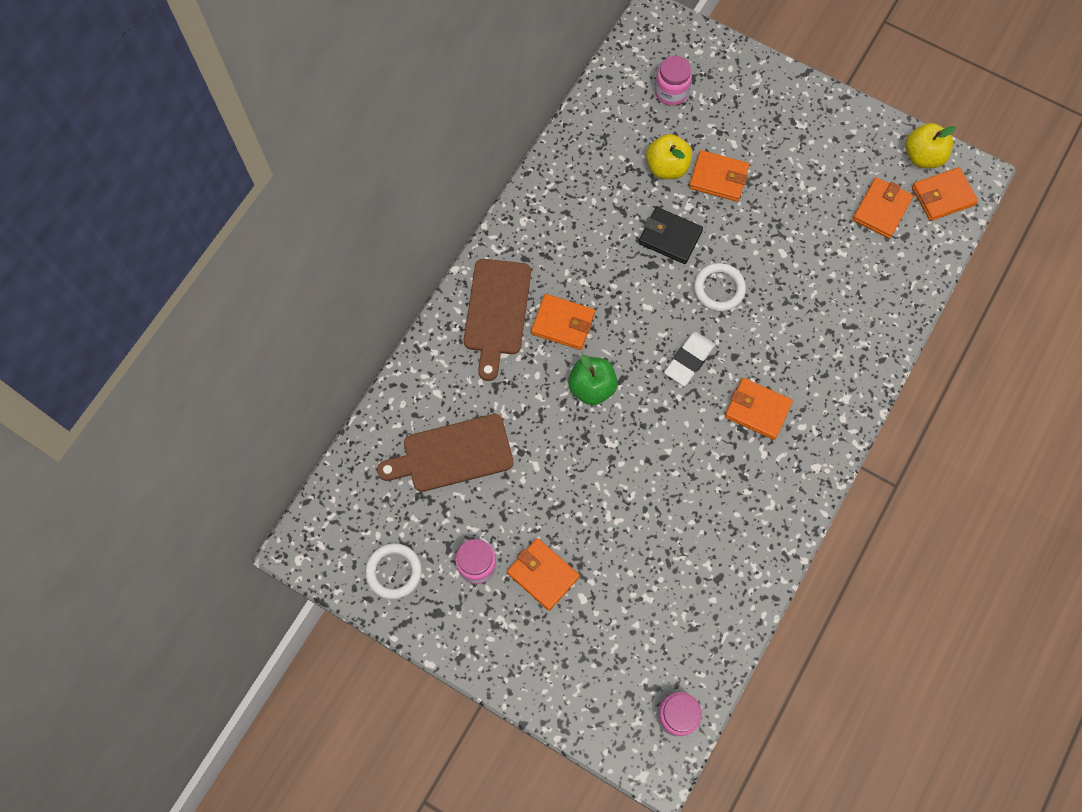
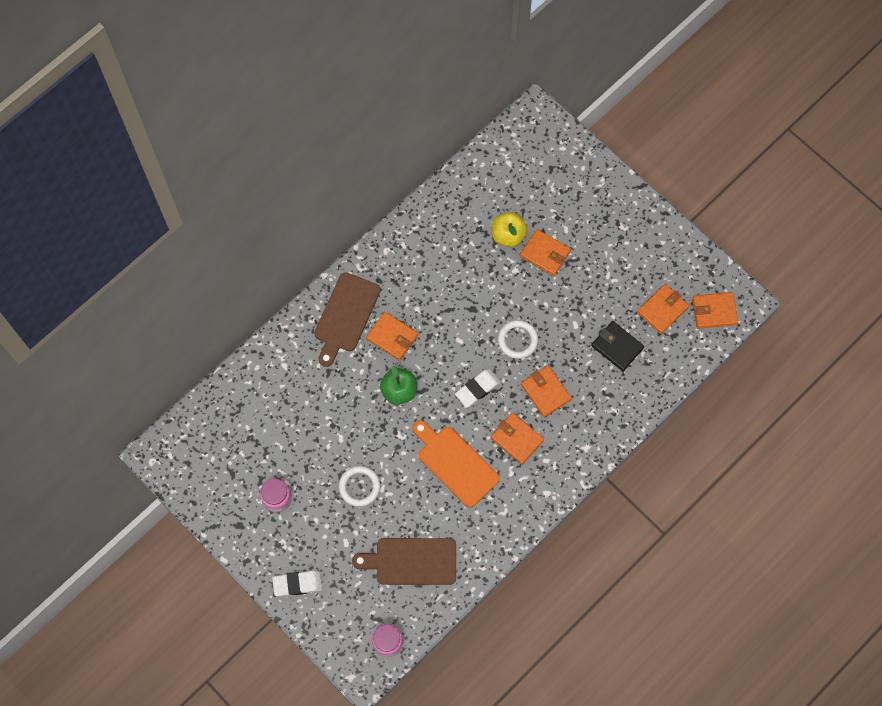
camera: 15 degrees right, 0 degrees up
(394, 571) = (216, 488): white ring -> white ring (359, 487)
(452, 454) = (282, 414): brown cutting board -> brown cutting board (411, 561)
(536, 670) = (297, 584): none -> white eraser
(543, 575) = (322, 518): orange wallet -> orange wallet (545, 392)
(670, 237) = (493, 291): black wallet -> black wallet (617, 347)
(671, 92) = (530, 176): pink jar -> none
(691, 460) = (455, 463): none -> orange cutting board
(922, 156) = (709, 276): yellow apple -> none

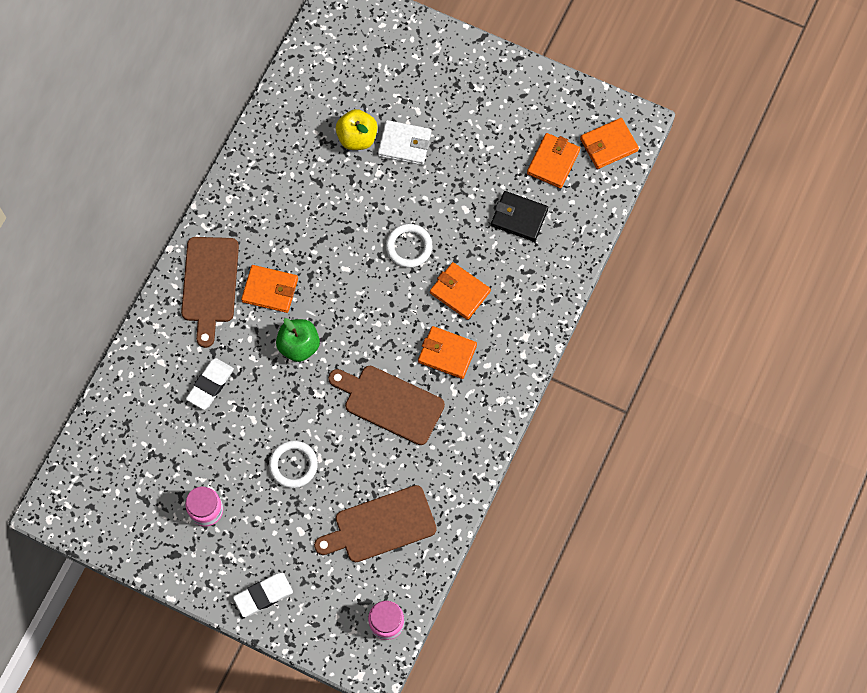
camera: 20 degrees left, 0 degrees up
(455, 463) = (390, 403): orange cutting board -> brown cutting board
(477, 389) = (384, 314): white eraser -> white eraser (210, 385)
(545, 254) = (404, 144): orange wallet -> white wallet

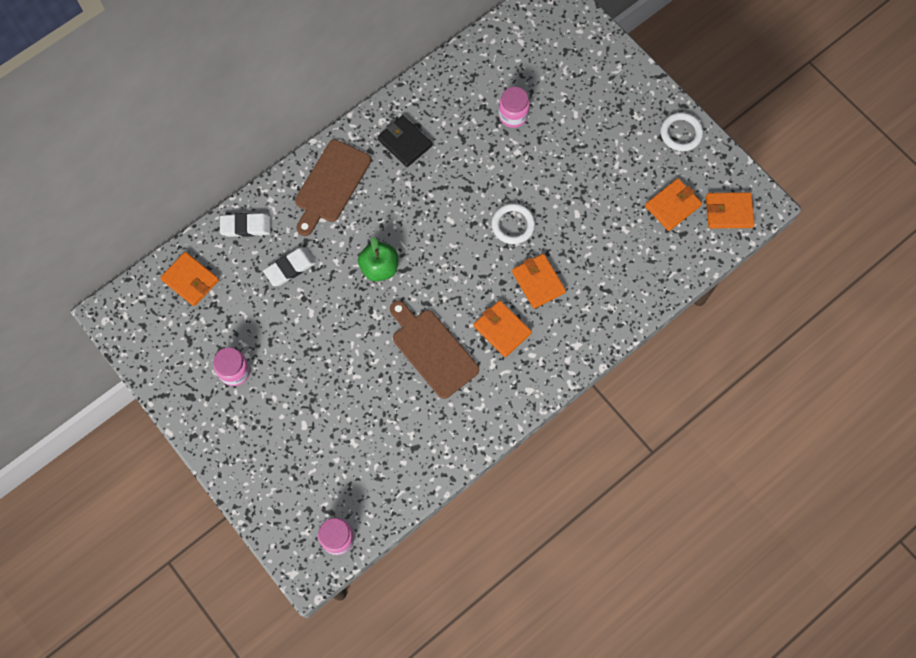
camera: 25 degrees right, 0 degrees up
(263, 595) = (246, 465): white eraser -> white eraser (246, 226)
(270, 290) = (378, 211): orange wallet -> orange wallet (190, 280)
(293, 465) = (325, 366): white ring -> white ring (681, 133)
(357, 138) = (513, 115): yellow apple -> pink jar
(380, 525) = (373, 451): brown cutting board -> none
(404, 144) = (551, 137): white wallet -> none
(519, 217) = (620, 240): black wallet -> black wallet (404, 143)

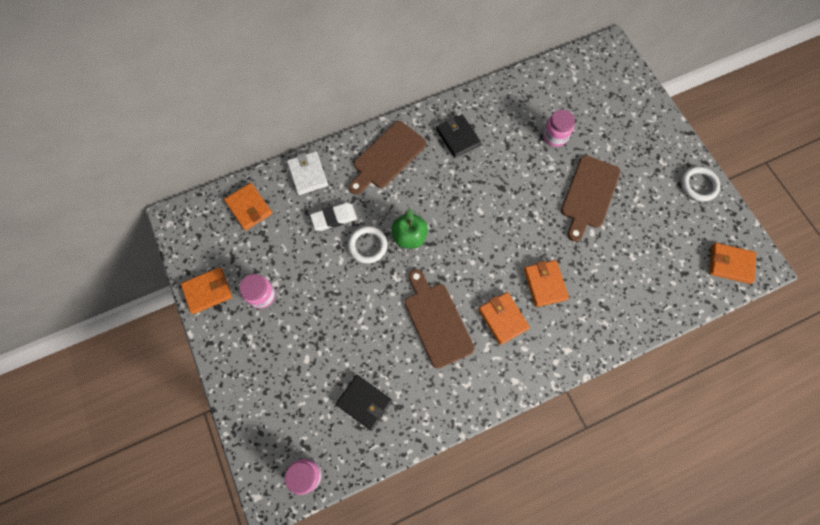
camera: 15 degrees right, 0 degrees up
(246, 226) = (308, 174): white eraser -> white wallet
(378, 452) = (364, 402): none -> black wallet
(513, 225) = (533, 228): white ring -> white ring (368, 245)
(564, 173) = (589, 194): none -> brown cutting board
(672, 206) = (679, 246): orange wallet -> orange wallet (207, 291)

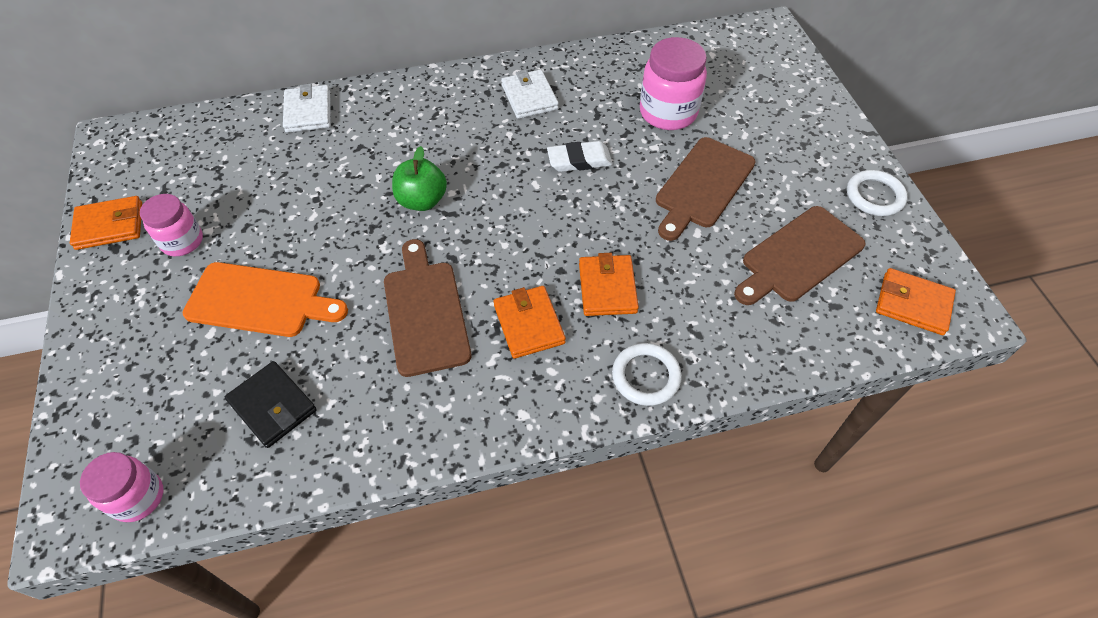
camera: 10 degrees right, 15 degrees down
(249, 207) = (213, 138): orange wallet -> none
(329, 331) = (260, 301): none -> orange cutting board
(334, 218) = (323, 165): white eraser -> white eraser (579, 160)
(368, 245) = (358, 203): white ring -> white ring (646, 376)
(387, 157) = (424, 106): brown cutting board -> brown cutting board (798, 256)
(458, 137) = (529, 97): black wallet -> white wallet
(554, 136) = (668, 113): pink jar -> pink jar, size x1.58

